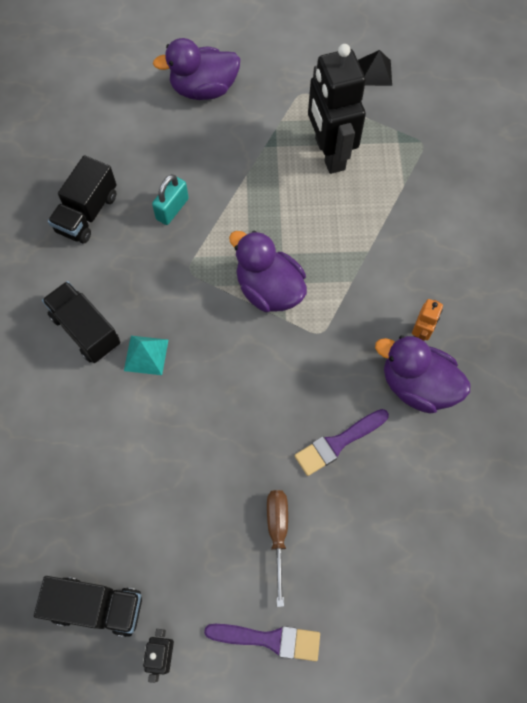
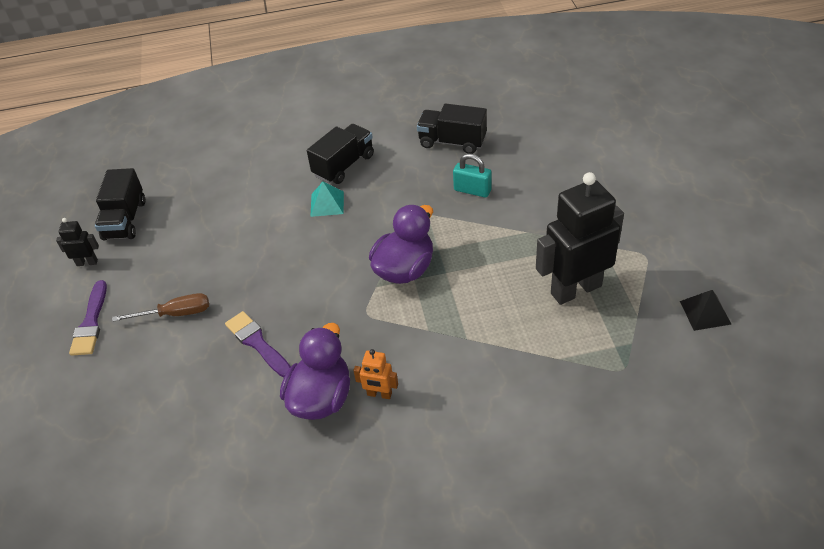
camera: 85 degrees right, 20 degrees down
(204, 89) = (615, 184): purple duck -> none

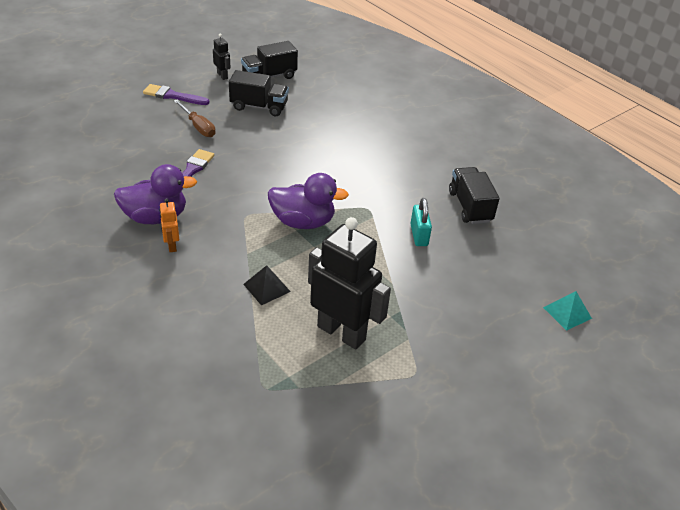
camera: 55 degrees right, 5 degrees down
(91, 322) = (173, 96): purple brush -> purple brush turned 45 degrees clockwise
(327, 203) = (347, 160): turquoise pyramid -> turquoise pyramid (567, 313)
(343, 165) = (395, 155): black truck -> black truck (259, 107)
(705, 312) = (366, 436): black pyramid -> black pyramid (266, 288)

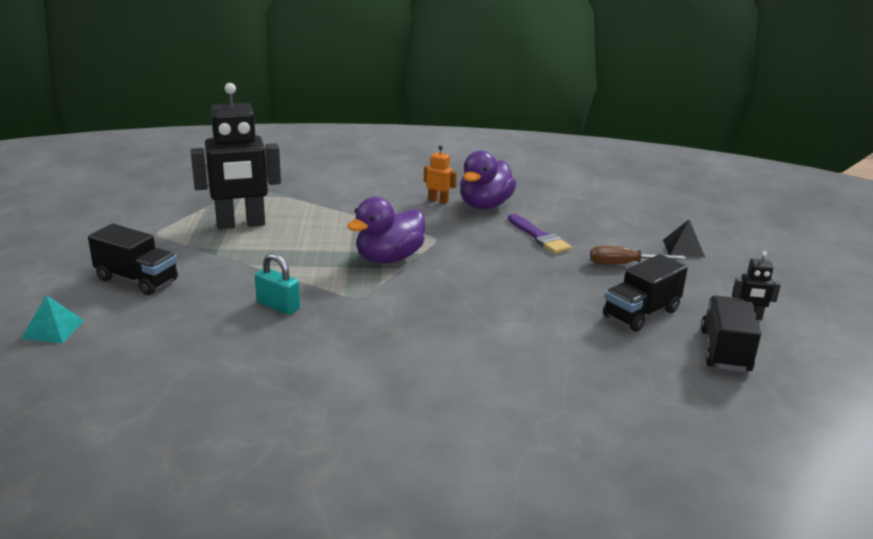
camera: 130 degrees right, 15 degrees down
(173, 96) = (711, 271): purple brush -> none
(266, 288) = (333, 216): black pyramid -> black pyramid (683, 248)
(470, 207) = (265, 361): black truck -> black truck (137, 280)

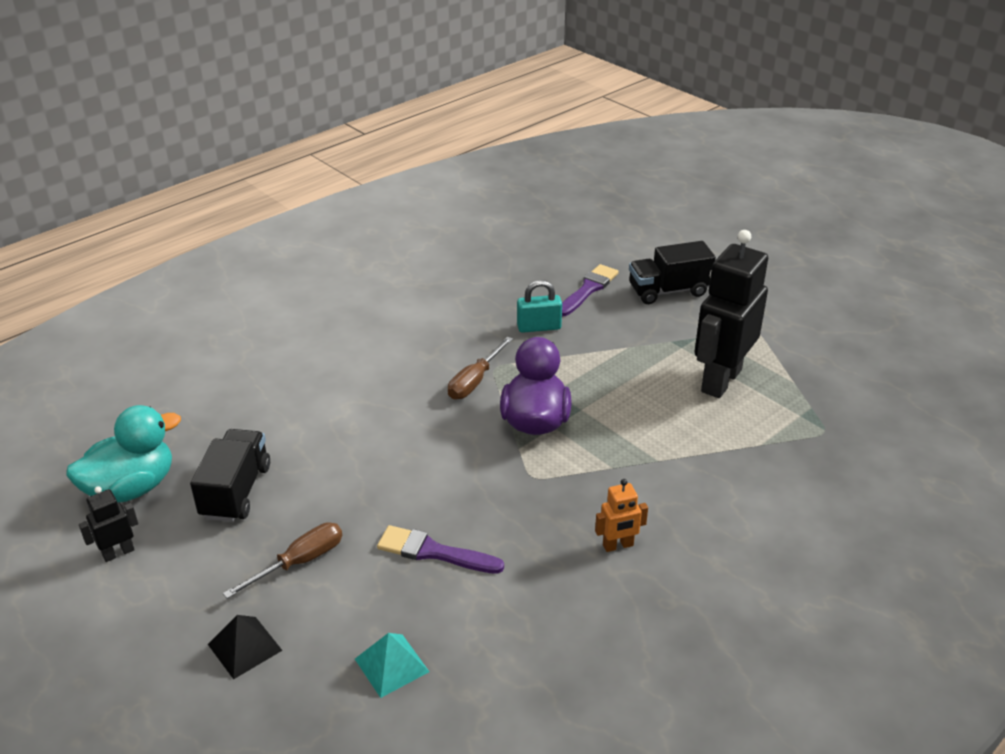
camera: 140 degrees right, 10 degrees up
(53, 329) = (634, 240): turquoise pyramid -> turquoise pyramid (392, 665)
(184, 312) = (588, 289): none -> purple brush
(388, 296) = (475, 381): none -> brown screwdriver
(485, 205) = (558, 575): purple duck -> none
(725, 351) = (131, 488): black truck -> turquoise duck

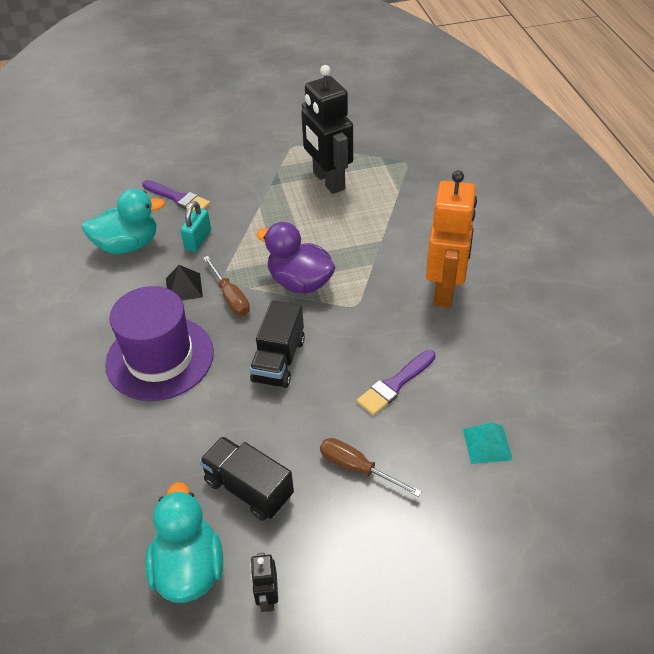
camera: 60 degrees left, 10 degrees up
(245, 647) = (426, 529): black pyramid -> black pyramid (184, 287)
(299, 562) = (357, 468): brown screwdriver -> brown screwdriver turned 45 degrees counterclockwise
(362, 369) = (160, 358): none -> purple hat
(494, 288) = (128, 245): none -> turquoise duck
(588, 289) = (178, 198): purple brush -> purple brush turned 150 degrees clockwise
(618, 546) = (445, 290): orange robot -> orange robot, size x2.27
(668, 291) = (217, 162): black truck -> black truck (279, 360)

